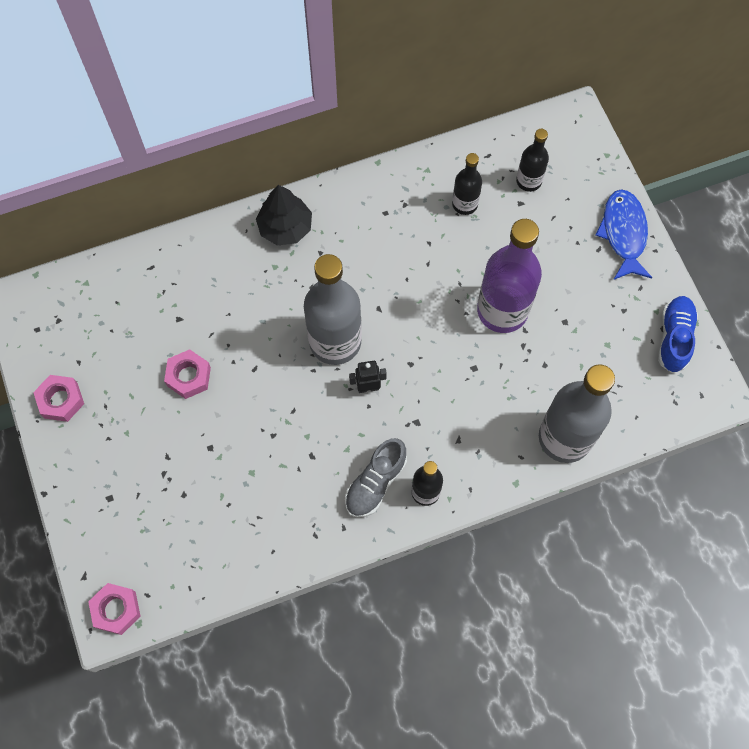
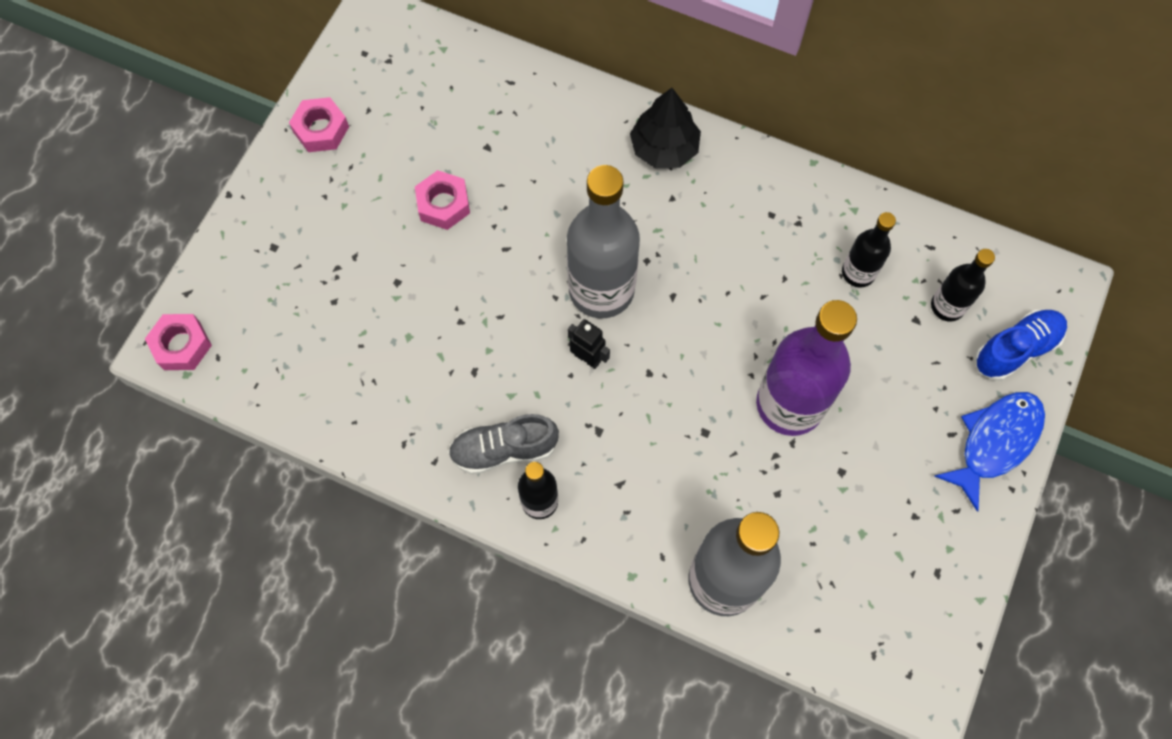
camera: 45 degrees right, 0 degrees up
(674, 338) = (940, 592): blue shoe -> blue shoe (1015, 349)

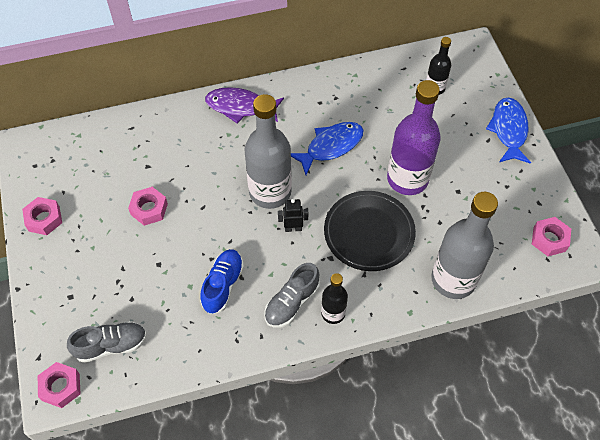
camera: 40 degrees left, 10 degrees down
(268, 340) = (111, 345): none -> grey shoe
(664, 148) = (240, 107): black tree -> purple fish
(674, 436) = (369, 233): none -> black plate
(730, 286) = (331, 146): none -> blue fish
(858, 273) = (383, 100): black bottle -> none
(902, 632) = (549, 239): none -> pink nut
(1015, 349) = (480, 86): blue shoe -> blue shoe (223, 285)

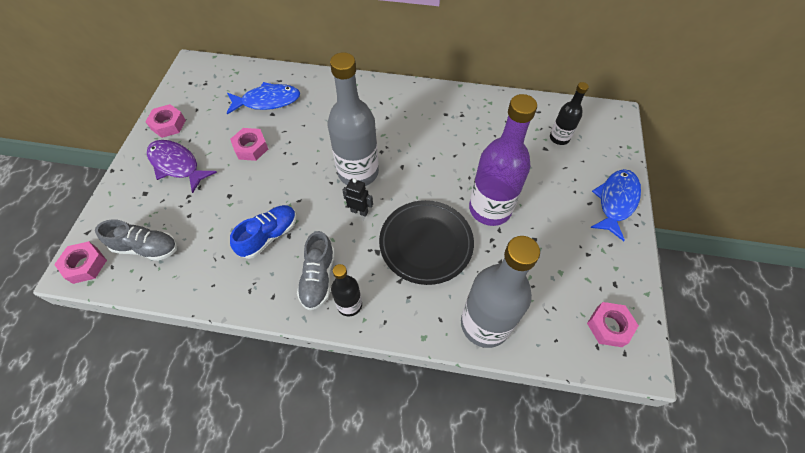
camera: 25 degrees right, 0 degrees up
(240, 107) = (375, 94): purple fish -> purple fish (177, 165)
(292, 302) = (318, 278): grey shoe -> grey shoe turned 60 degrees counterclockwise
(331, 146) = (434, 154): blue fish -> blue fish (267, 101)

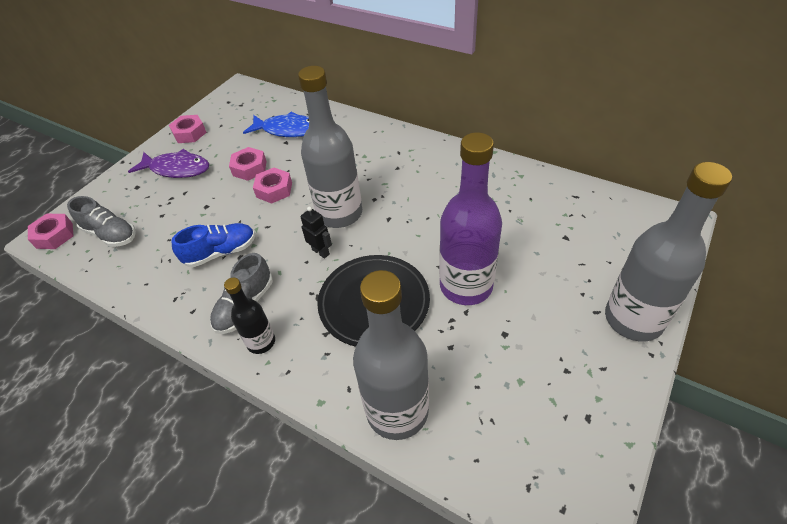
camera: 25 degrees right, 10 degrees down
(177, 165) = (177, 169): purple fish -> purple fish turned 135 degrees clockwise
(559, 138) = (589, 230): black bottle -> none
(609, 326) = (556, 467): pink nut -> pink nut (274, 190)
(616, 201) = (633, 319): blue fish -> grey bottle

